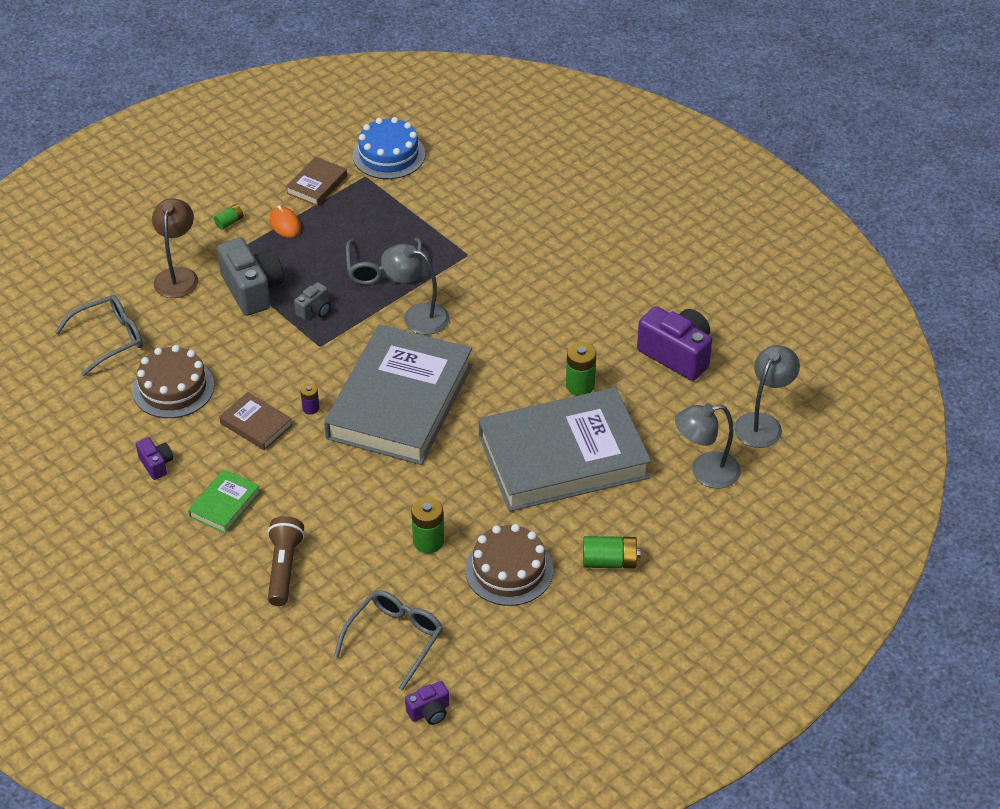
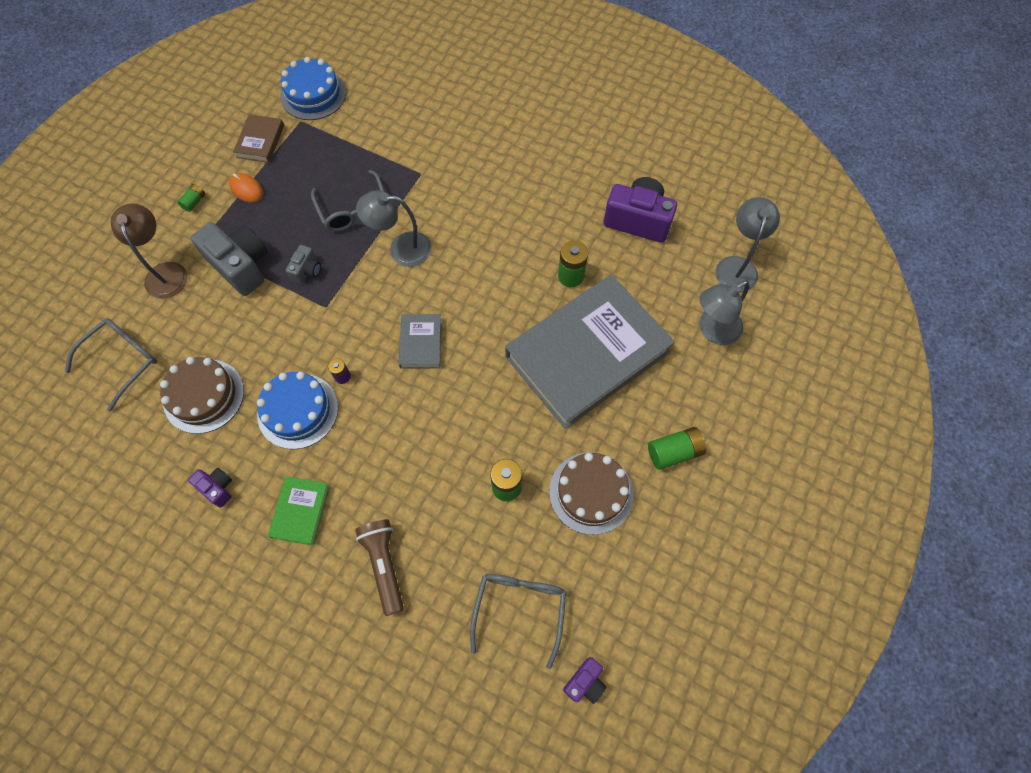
camera: 20 degrees left, 20 degrees up
(256, 424) = (298, 411): brown book -> blue cake
(399, 401) = (421, 343): grey book -> grey book, size x0.41

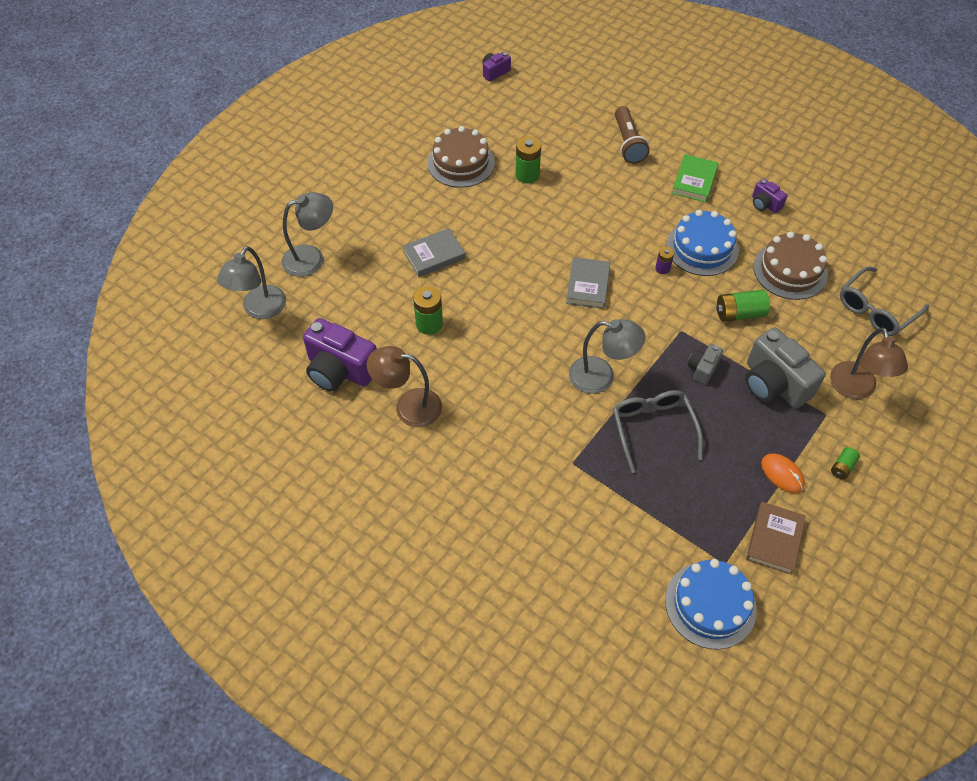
camera: 170 degrees left, 10 degrees down
(519, 609) = (531, 109): grey glasses -> none
(567, 198) = (408, 406): none -> brown lamp
(587, 354) = (434, 255): grey book -> grey book, size x0.41
(674, 452) = (385, 178): green battery -> green battery (739, 313)

